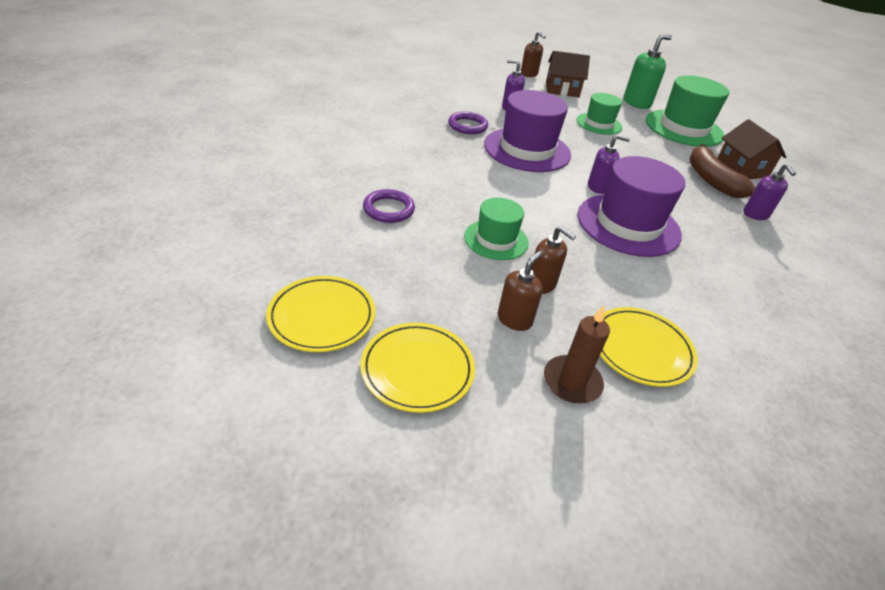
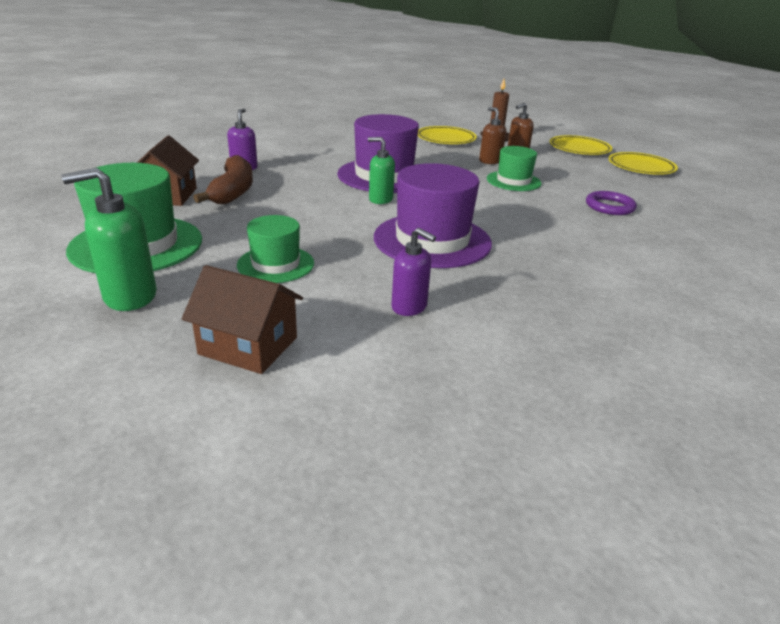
camera: 160 degrees left, 10 degrees down
(467, 126) = (504, 280): purple ring -> none
(529, 74) = (279, 408): brown soap dispenser -> none
(598, 187) = (380, 199): purple soap dispenser -> green soap dispenser

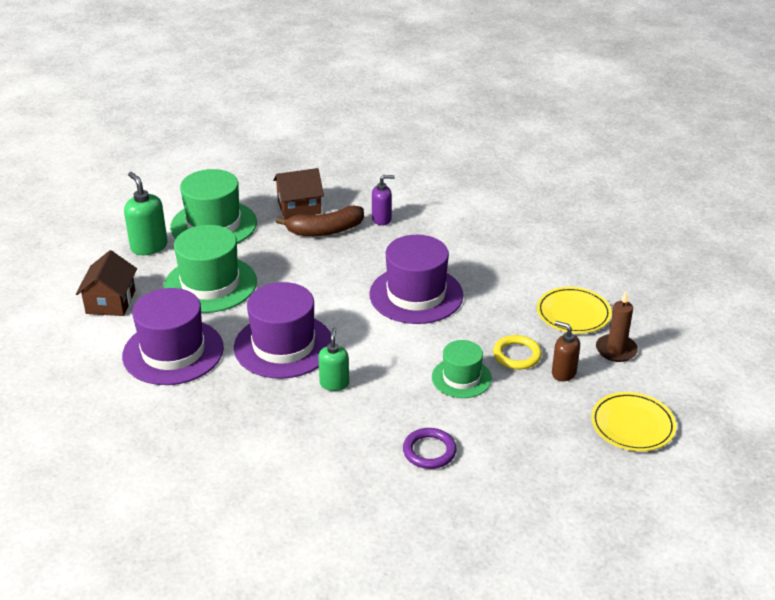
camera: 75 degrees right, 5 degrees up
(275, 264) = (210, 284): green hat -> green hat, size x1.72
(380, 199) = (355, 304): green soap dispenser -> green soap dispenser (334, 383)
(409, 307) = (173, 352): purple soap dispenser -> purple hat
(490, 161) = (517, 355): brown soap dispenser -> yellow ring
(641, 167) = (597, 482): yellow plate -> none

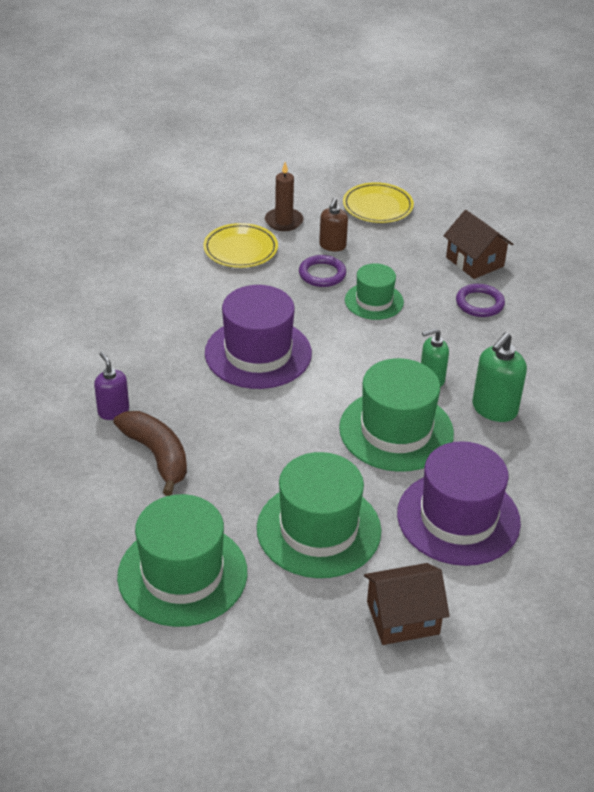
camera: 110 degrees left, 5 degrees up
(149, 247) = (264, 628): green soap dispenser -> green soap dispenser (494, 409)
(283, 345) = (396, 430): purple hat -> green hat
(299, 207) = (107, 496): brown house -> brown house (474, 262)
(517, 355) = (322, 274): yellow ring -> purple ring

